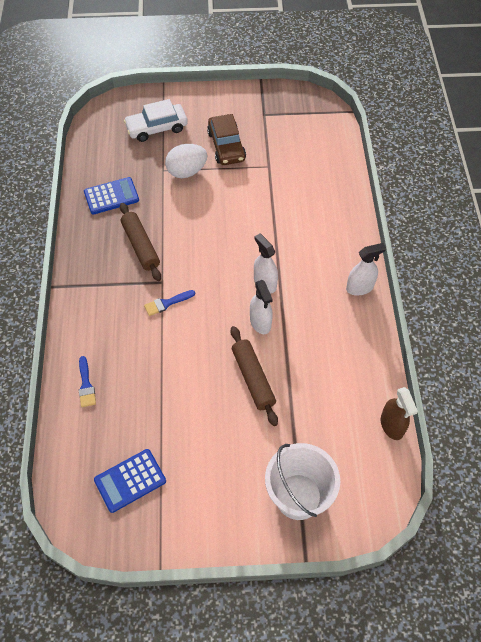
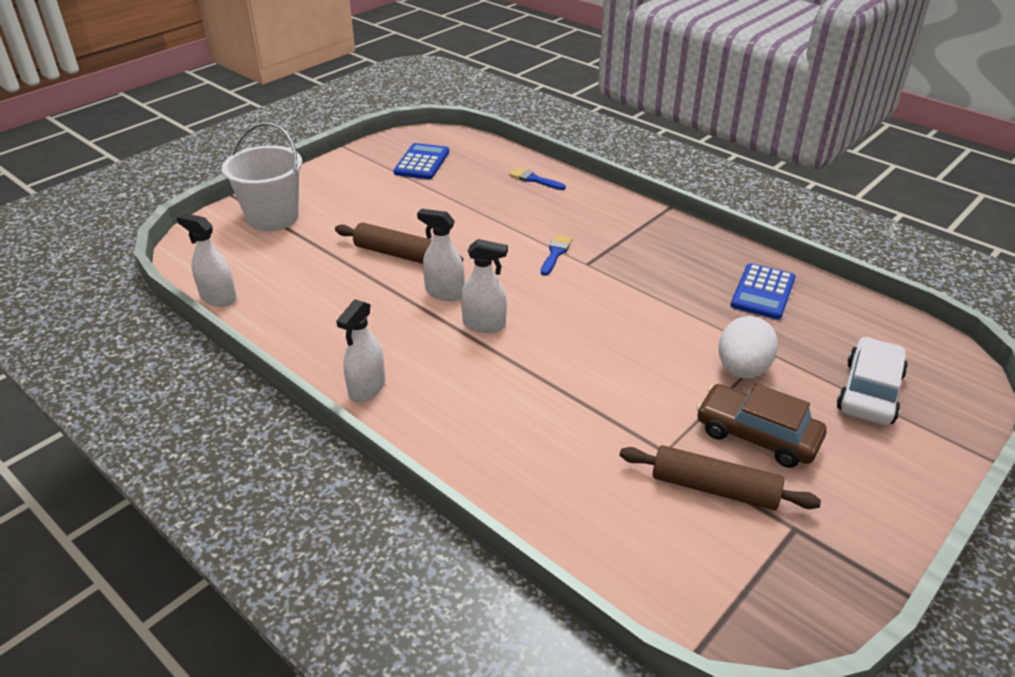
camera: 135 degrees right, 20 degrees down
(141, 246) = (655, 275): brown rolling pin -> brown rolling pin (714, 488)
(392, 425) = (218, 298): brown spray bottle -> white spray bottle

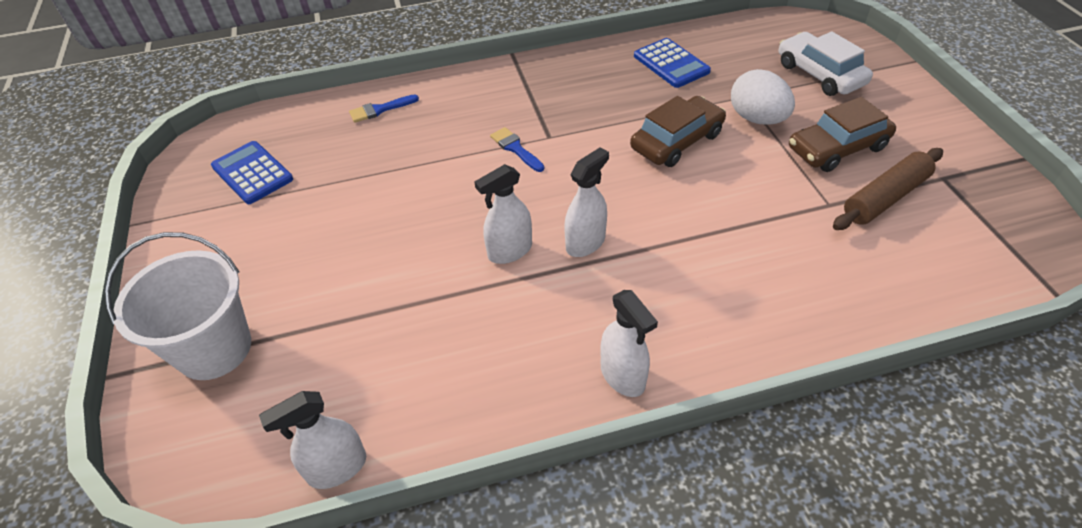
camera: 55 degrees left, 10 degrees up
(398, 254) = (409, 260): brown rolling pin -> none
(654, 331) = (677, 141): none -> brown car

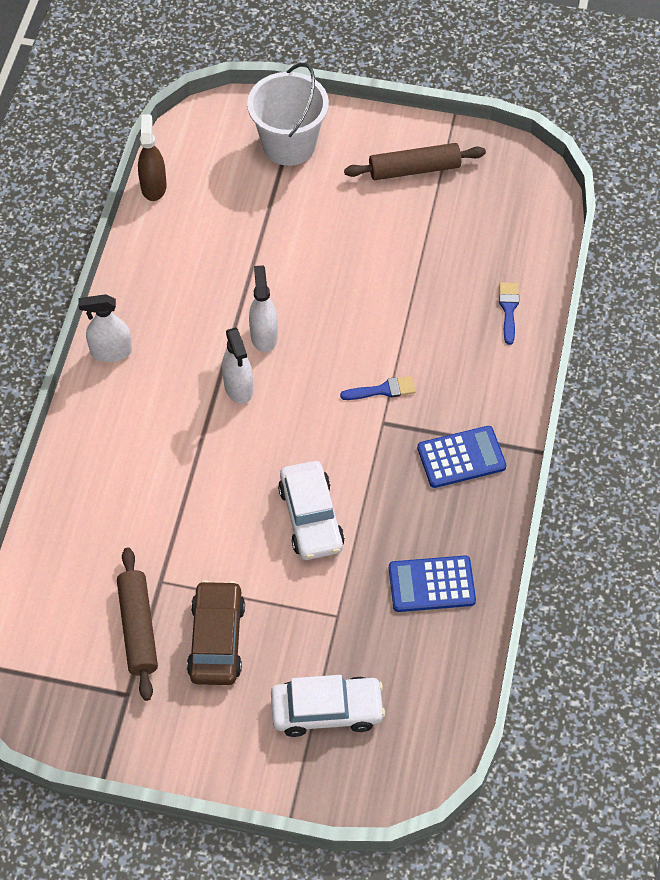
camera: 115 degrees right, 10 degrees up
(224, 225) = (414, 169): none -> brown rolling pin
(252, 173) = (471, 198): blue calculator -> blue calculator (461, 457)
(337, 468) = (153, 186): white spray bottle -> brown spray bottle
(677, 141) = (311, 517): brown car -> white car
(757, 119) = (298, 603): white egg -> none

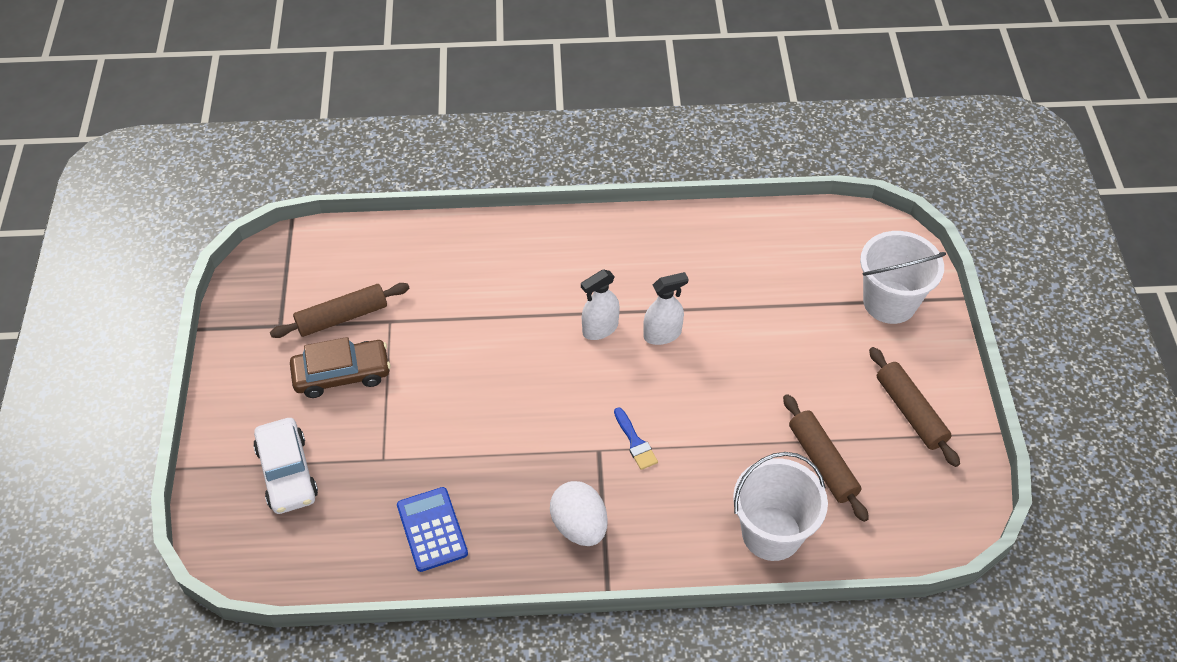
camera: 75 degrees right, 5 degrees down
(111, 351) = (606, 230): white spray bottle -> none
(153, 186) = (793, 214): brown spray bottle -> none
(311, 517) = (479, 415): white car -> none
(447, 250) = (822, 462): none -> brown rolling pin
(461, 457) = (579, 526): blue calculator -> white egg
(508, 309) = (771, 533): blue brush -> white bucket

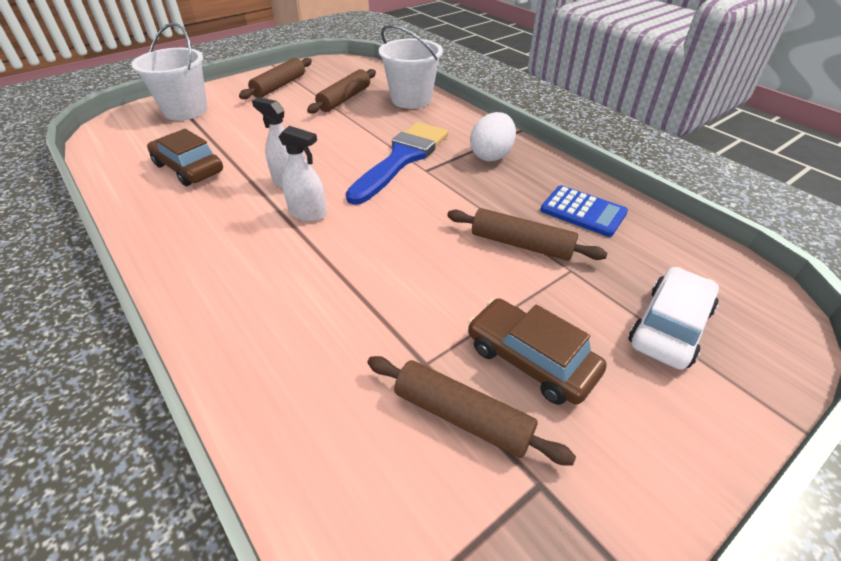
camera: 125 degrees left, 10 degrees down
(432, 529) = (583, 211): blue calculator -> blue calculator turned 90 degrees counterclockwise
(436, 448) = (521, 244): none -> brown rolling pin
(635, 442) = (402, 159): blue brush -> blue brush, size x2.43
(745, 273) = (189, 168): none -> brown car

